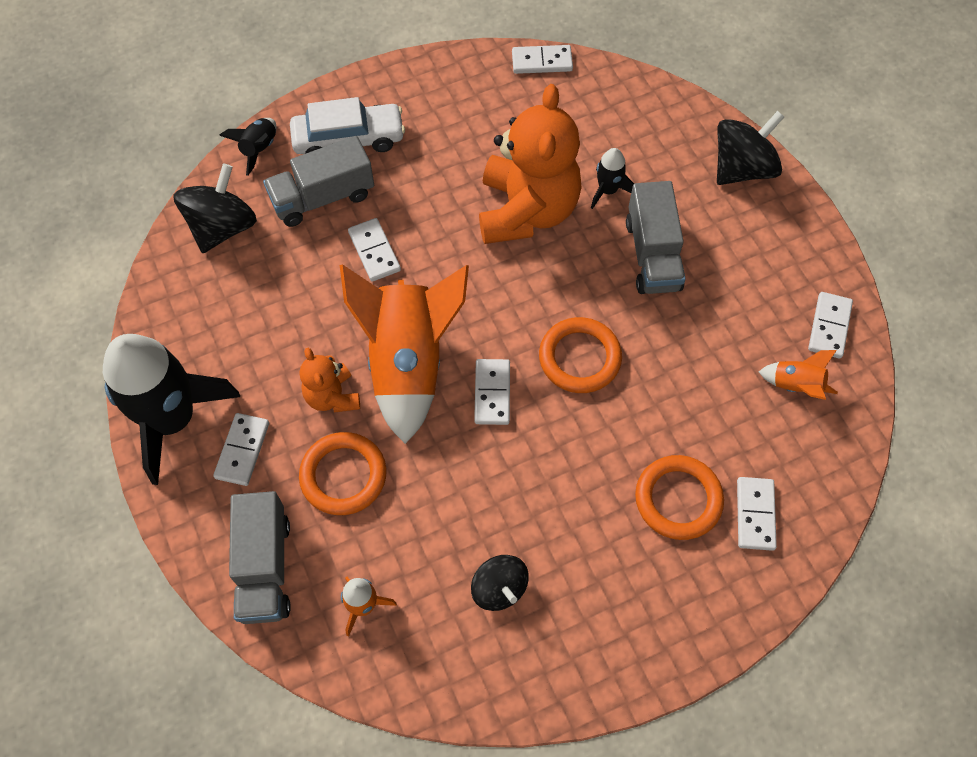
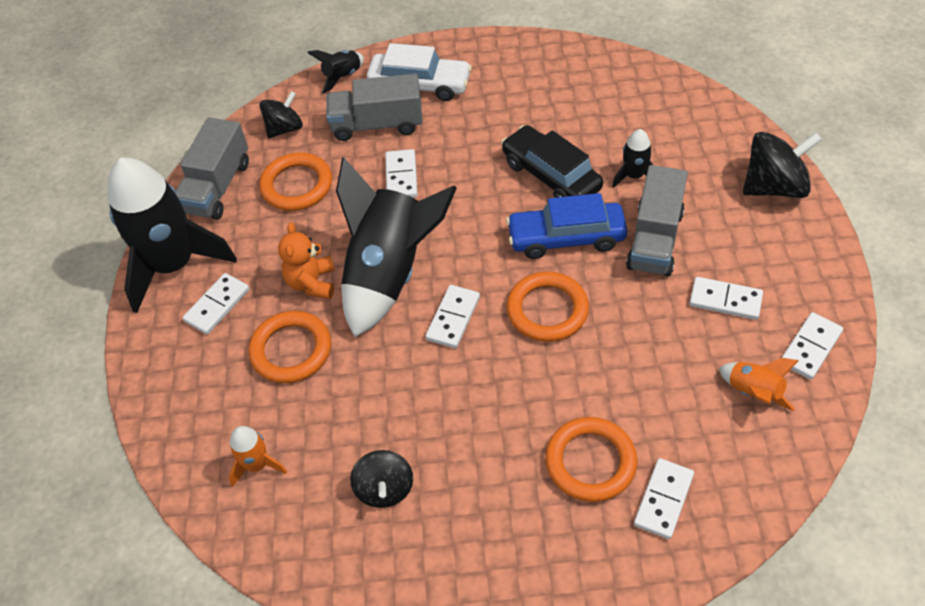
camera: 25 degrees right, 10 degrees down
(222, 227) = (285, 128): black spinning top -> black spinning top, size x0.65
(264, 567) = (189, 406): grey truck -> grey truck (217, 187)
(266, 291) = (297, 185): none -> orange ring
(408, 363) = (390, 273): orange rocket -> black rocket
(527, 211) = (551, 175): orange teddy bear -> black car
(542, 61) = (617, 59): white domino -> white domino (725, 300)
(568, 275) = (566, 238): none -> blue car

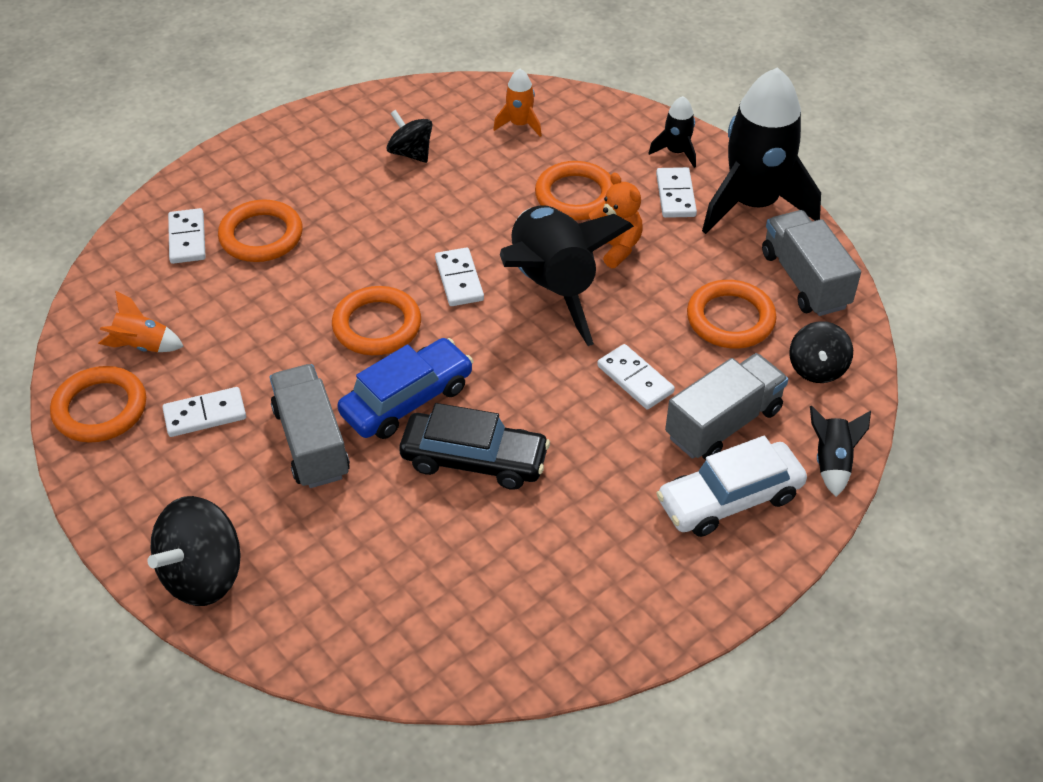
camera: 140 degrees right, 5 degrees down
(634, 176) = (379, 506): black rocket -> black rocket (676, 152)
(810, 347) = (100, 409): white domino -> orange ring

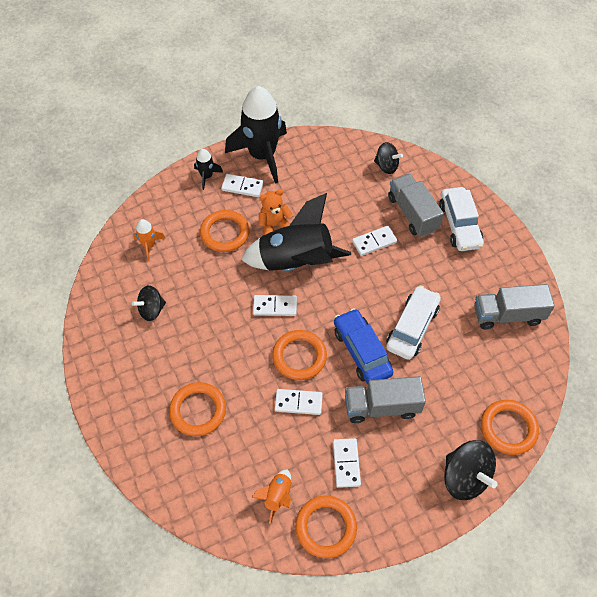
camera: 75 degrees left, 10 degrees up
(187, 238) = (184, 458): white domino -> white domino (298, 403)
(474, 460) = (412, 327): black car -> white car
(730, 319) = (343, 190): orange ring -> orange ring (508, 428)
(804, 280) = (325, 152): grey truck -> grey truck (507, 315)
(832, 462) = (445, 179): black rocket -> none

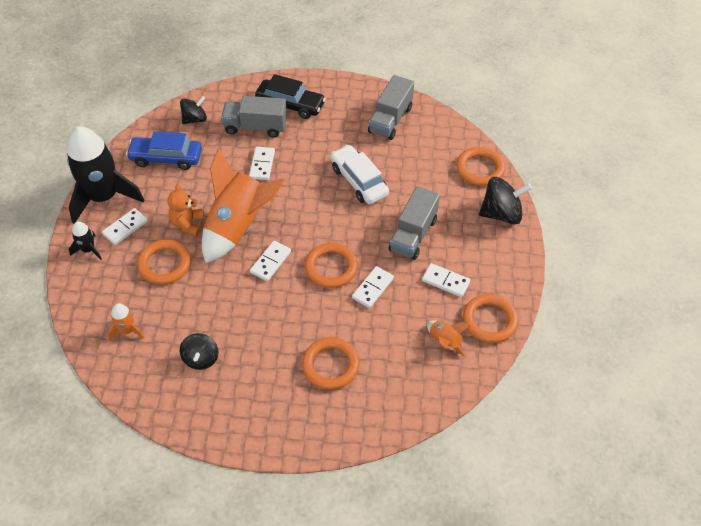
camera: 60 degrees left, 5 degrees down
(296, 262) = (238, 226): black rocket -> orange rocket
(362, 351) = (357, 223): blue car -> blue car (166, 158)
(459, 225) = (290, 105): white car -> black car

